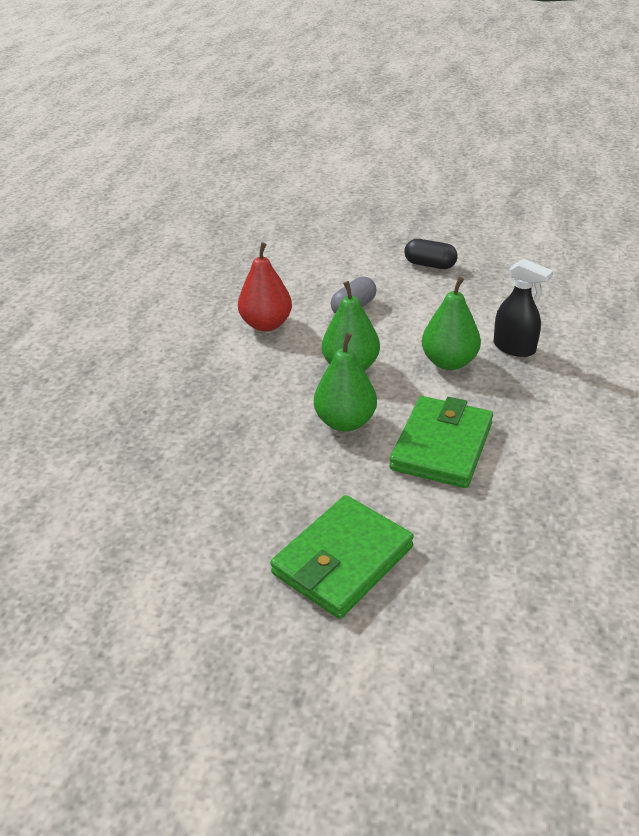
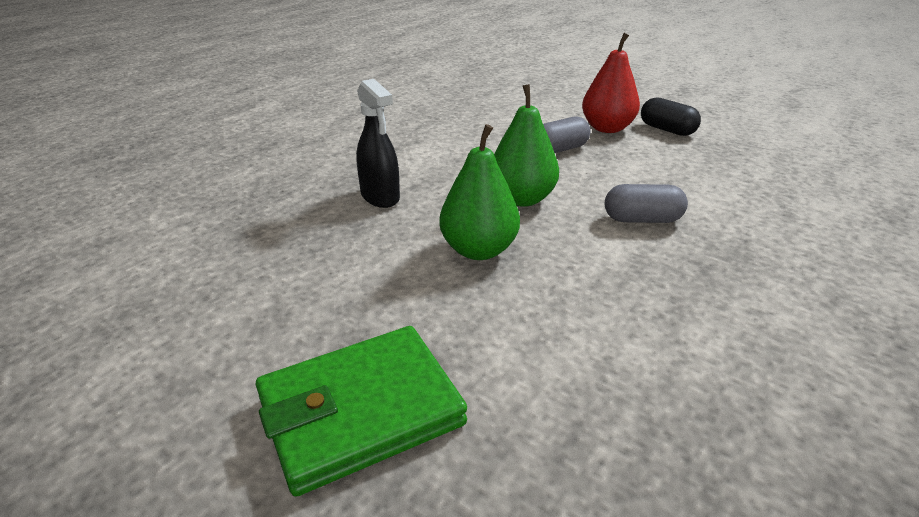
camera: 20 degrees right, 5 degrees down
(266, 324) = (459, 146): red pear -> red pear (607, 128)
(441, 446) = (582, 307): green wallet -> none
(449, 362) = (642, 219): green pear -> grey capsule
(514, 348) = (735, 223): black spray bottle -> black spray bottle (380, 197)

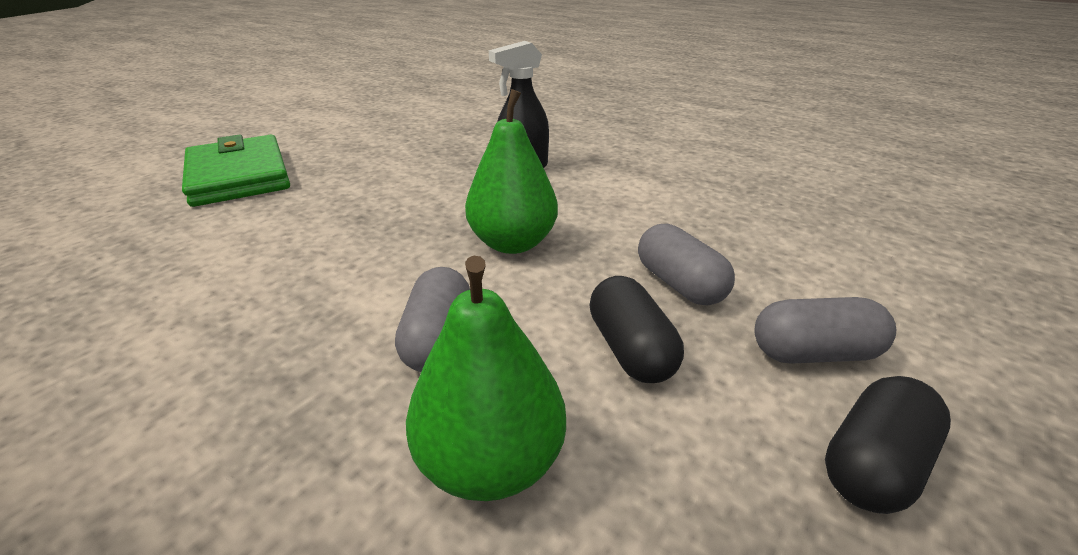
camera: 90 degrees right, 0 degrees up
(479, 250) = (407, 215): green pear -> green pear (490, 461)
(607, 128) = (813, 353): red pear -> grey capsule
(623, 166) = (630, 349): none -> black capsule

